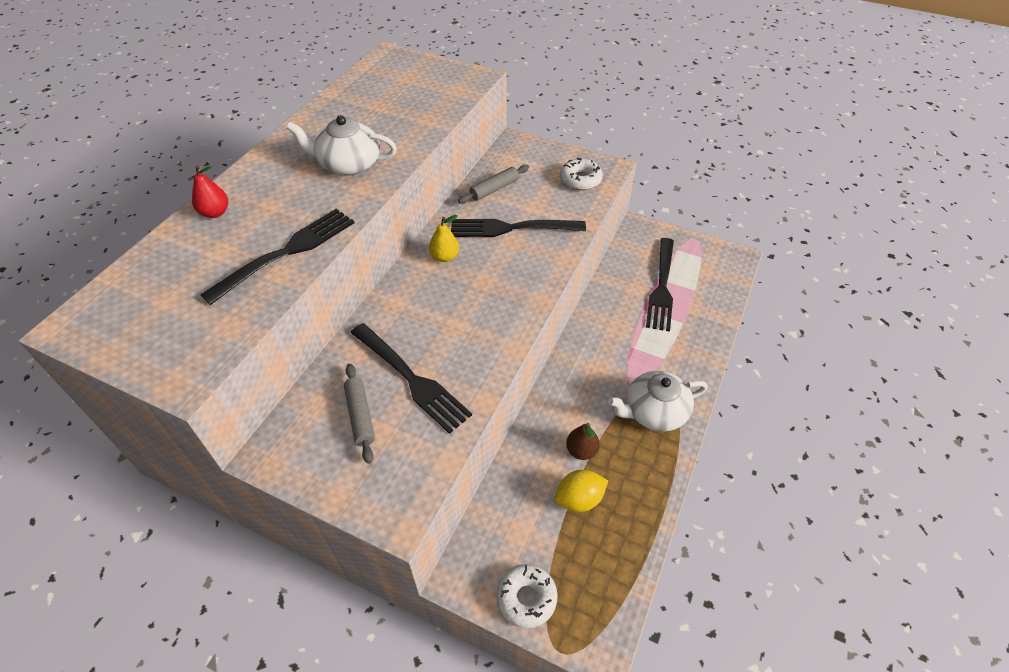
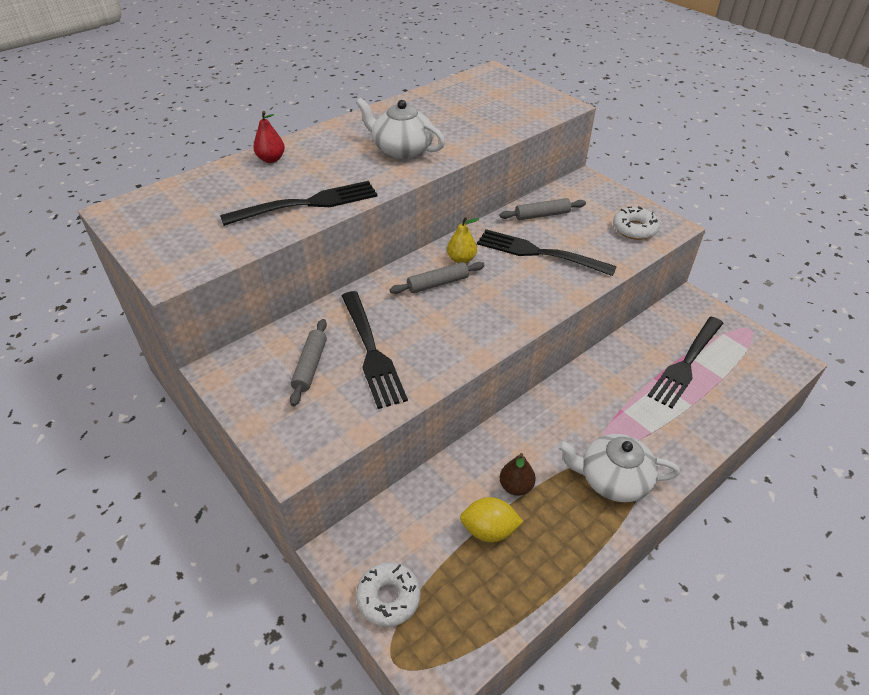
camera: 25 degrees right, 5 degrees down
(436, 288) = (437, 283): none -> grey rolling pin

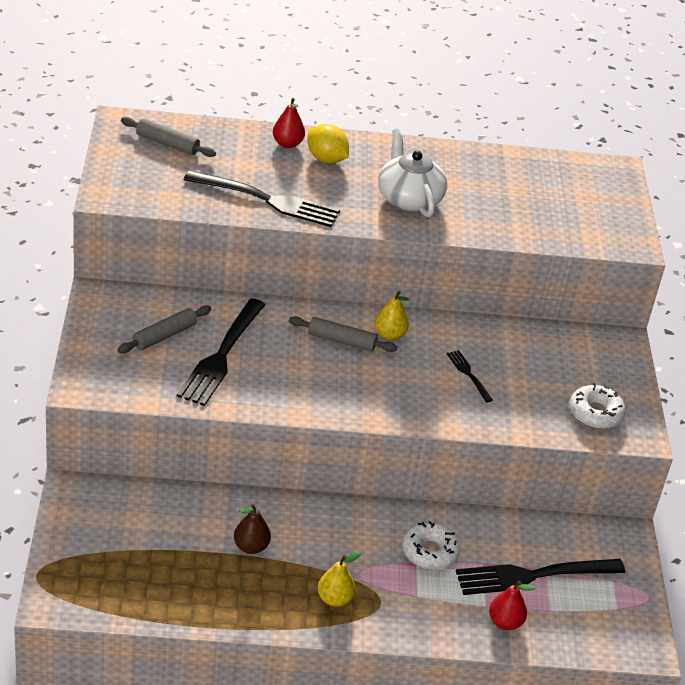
camera: 35 degrees right, 5 degrees down
(388, 598) = (75, 540): white donut -> white donut (430, 552)
(489, 530) = (193, 556): yellow lemon -> yellow lemon (326, 159)
(540, 253) = (469, 375): black fork -> black fork, size x0.47
(542, 215) = (522, 345): grey rolling pin -> grey rolling pin (167, 143)
(612, 479) = (334, 599): white teapot -> yellow pear
(715, 407) = (505, 622): none -> red pear

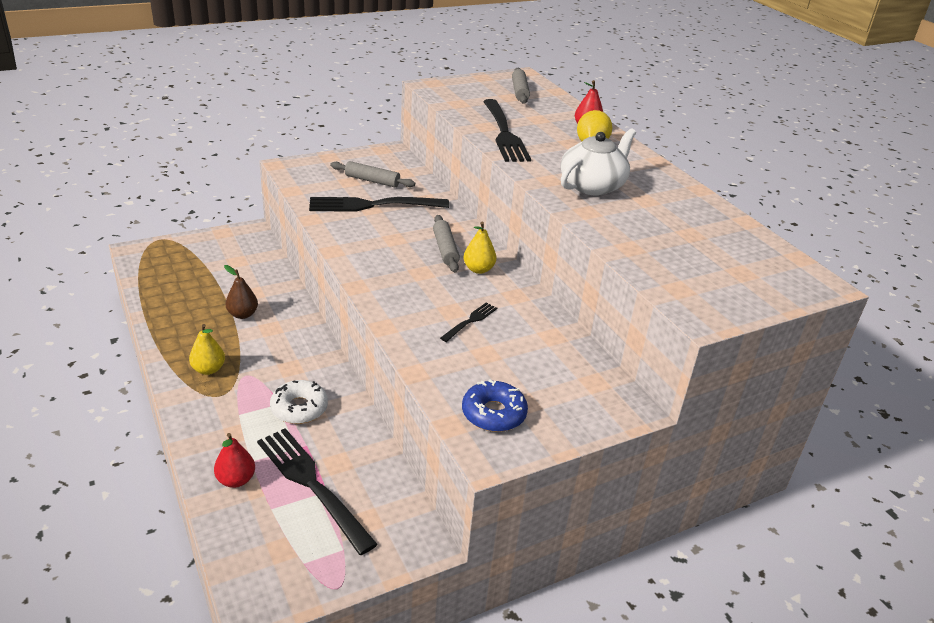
camera: 65 degrees right, 5 degrees down
(595, 413) = (493, 413): white donut -> blue donut

